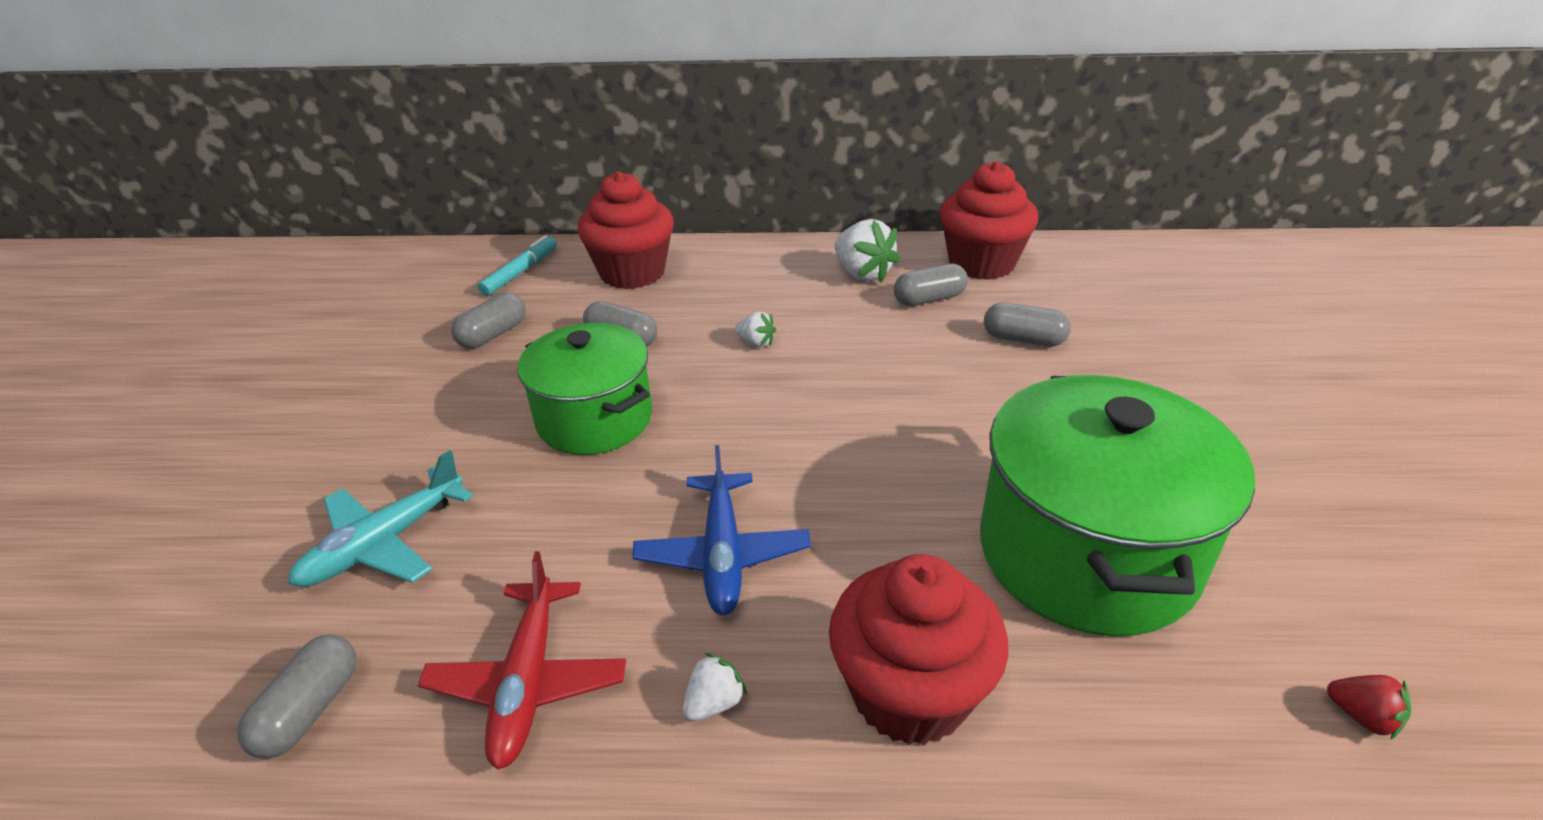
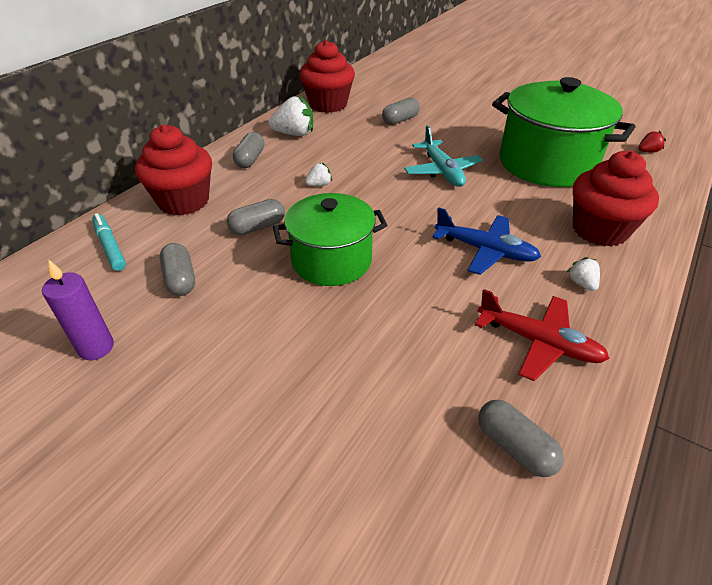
camera: 60 degrees left, 5 degrees up
(369, 338) = (96, 347): none -> purple candle
(384, 543) = (377, 383): turquoise plane -> turquoise plane (442, 171)
(929, 299) = (341, 127): grey capsule -> grey capsule (250, 159)

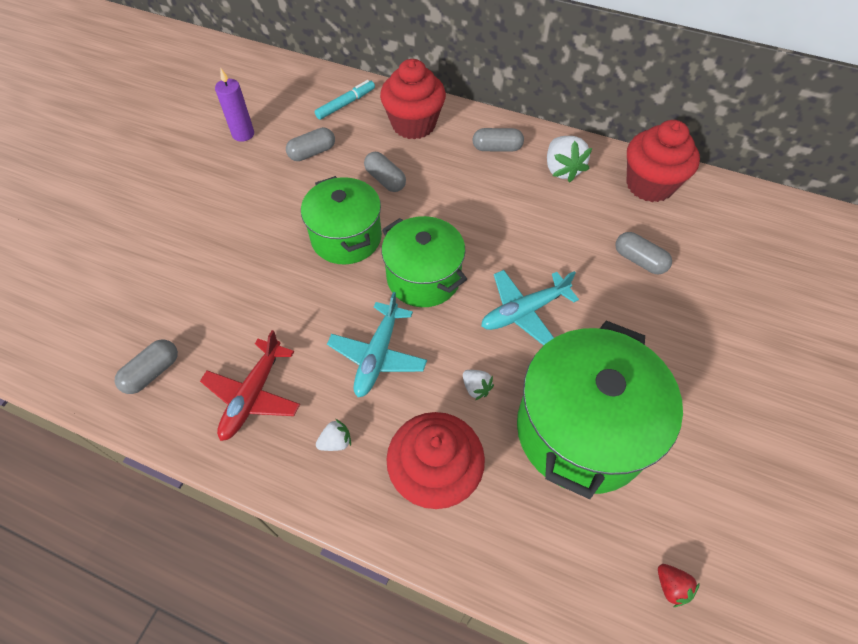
camera: 80 degrees right, 15 degrees up
(319, 185) = (464, 208): white strawberry -> white strawberry (476, 388)
(397, 216) = (423, 278): none -> green pot
(485, 250) = (378, 355): blue plane -> turquoise plane

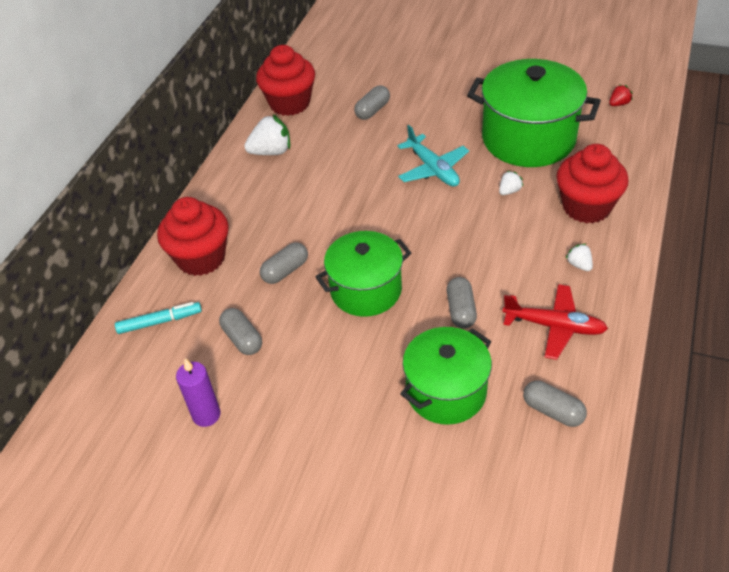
camera: 90 degrees left, 10 degrees down
(345, 104) = (160, 321): turquoise marker -> turquoise marker turned 120 degrees clockwise
(378, 355) = (494, 250): turquoise plane -> none
(423, 278) = (407, 230): green pot -> green pot (446, 391)
(497, 148) = (241, 194): grey capsule -> grey capsule (461, 310)

